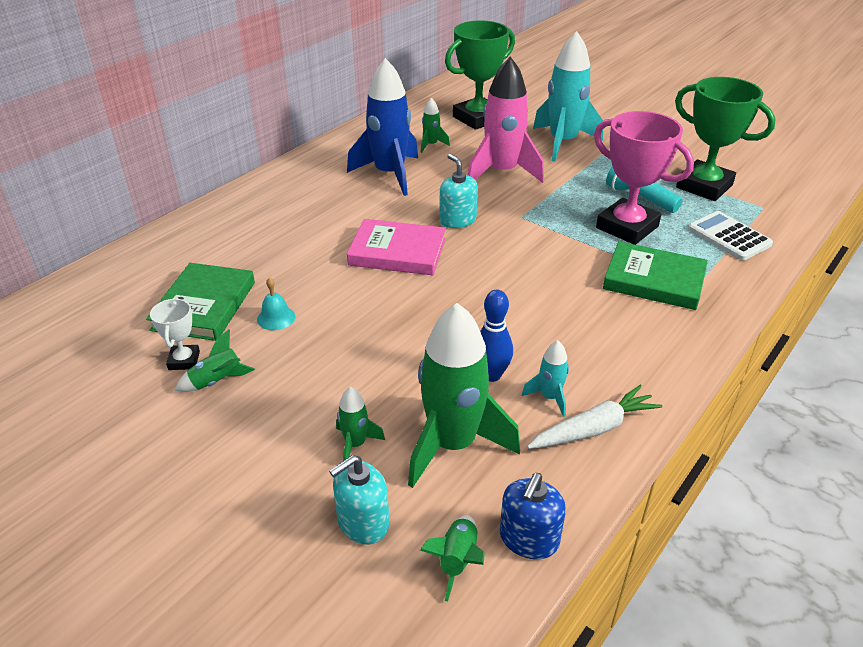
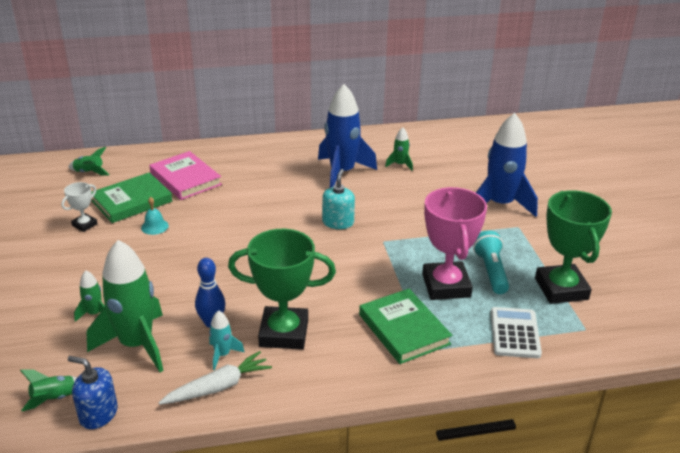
camera: 40 degrees right, 5 degrees down
(217, 381) = (83, 244): green rocket -> green rocket (89, 172)
(363, 522) = (44, 352): turquoise soap dispenser -> none
(397, 252) = (271, 224): pink book -> pink book (185, 179)
(477, 118) = (464, 159): green trophy -> green trophy (284, 333)
(502, 172) = (419, 205): pink rocket -> none
(529, 539) = (98, 414): blue soap dispenser -> blue soap dispenser turned 45 degrees clockwise
(563, 142) = (500, 204): turquoise rocket -> blue rocket
(594, 429) = (218, 387): white carrot -> white carrot turned 45 degrees counterclockwise

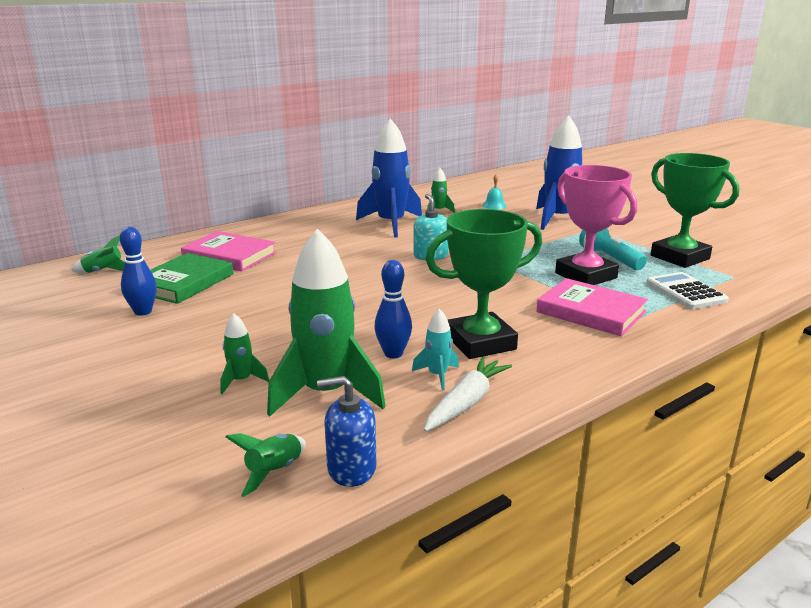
camera: 25 degrees left, 10 degrees down
(84, 225) = (143, 312): white trophy -> blue bowling pin
(154, 226) = (234, 296): turquoise bell -> turquoise bell (494, 205)
(403, 329) = (590, 312): green book -> pink book

